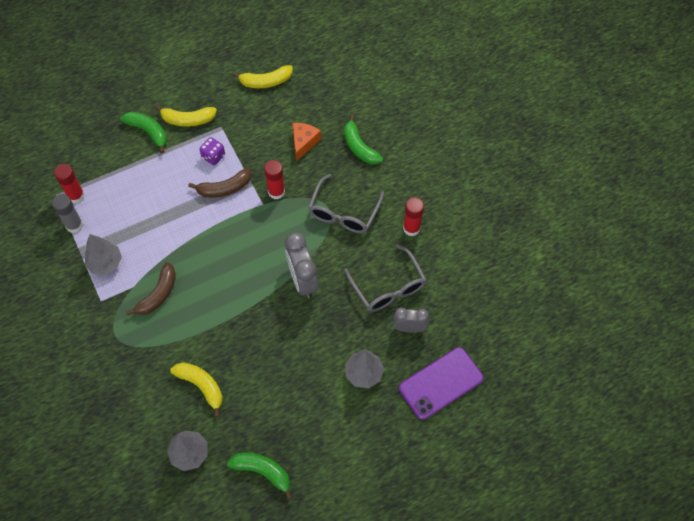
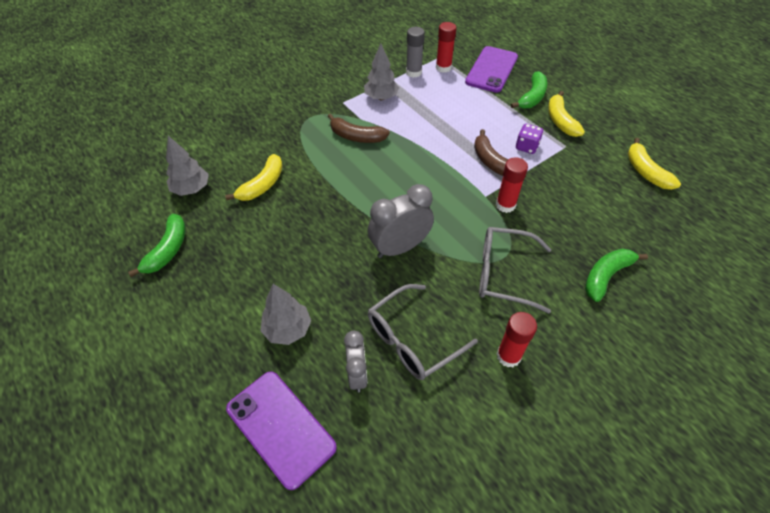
camera: 80 degrees right, 10 degrees down
(94, 153) = (491, 69): none -> purple phone
(304, 142) = (583, 219): orange cheese -> none

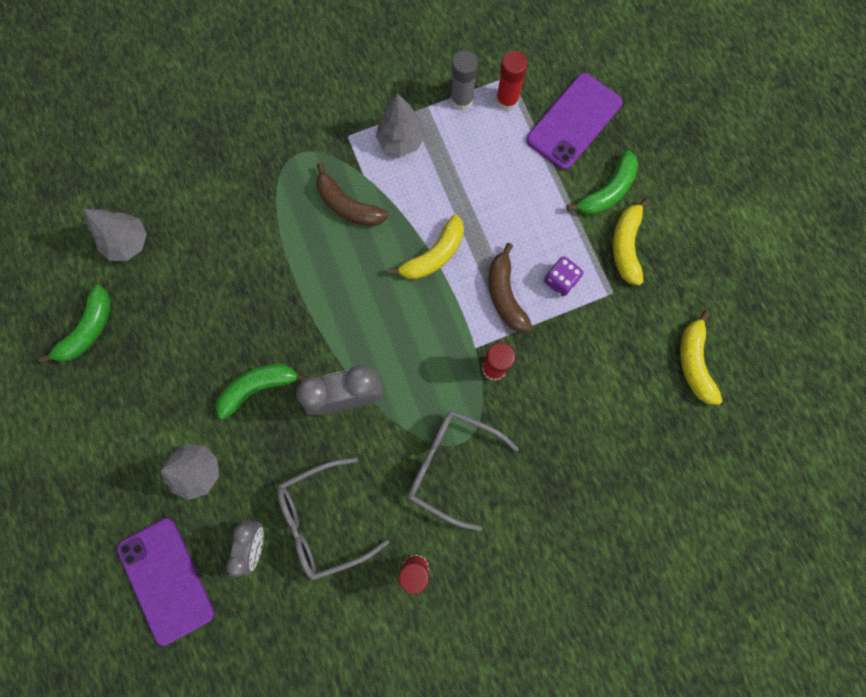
camera: 15 degrees right, 25 degrees up
(262, 185) = (212, 258): yellow banana -> yellow banana (434, 255)
(606, 276) = (566, 500): green banana -> green banana (258, 387)

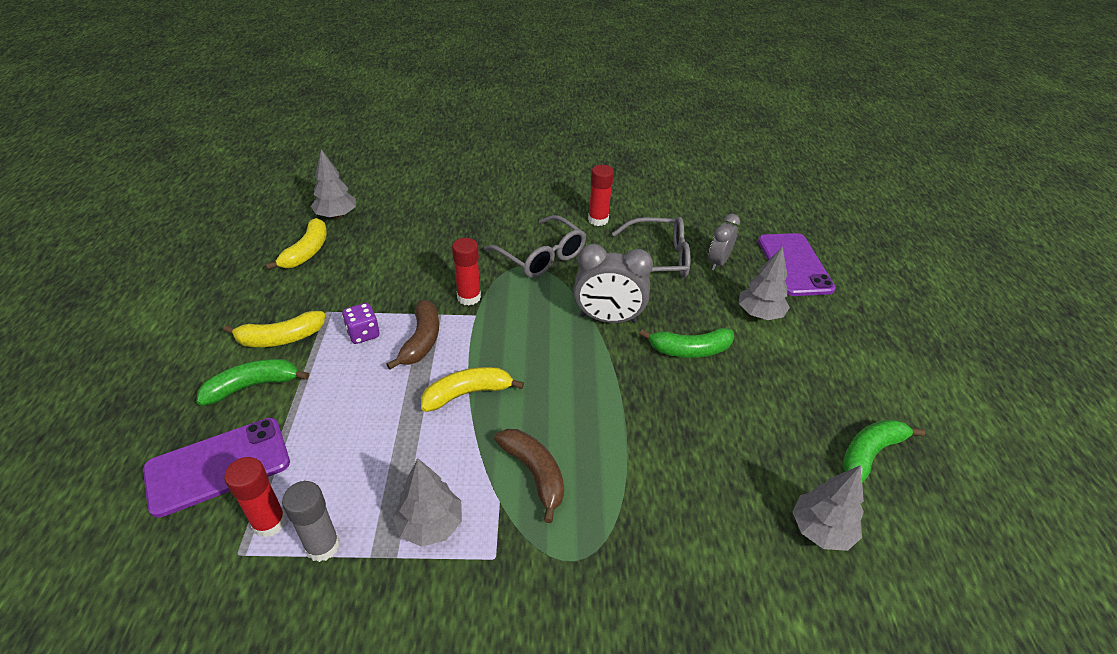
camera: 160 degrees left, 35 degrees down
(626, 246) = (280, 338): yellow banana -> yellow banana turned 45 degrees clockwise
(711, 435) = (336, 215): none -> grey tree

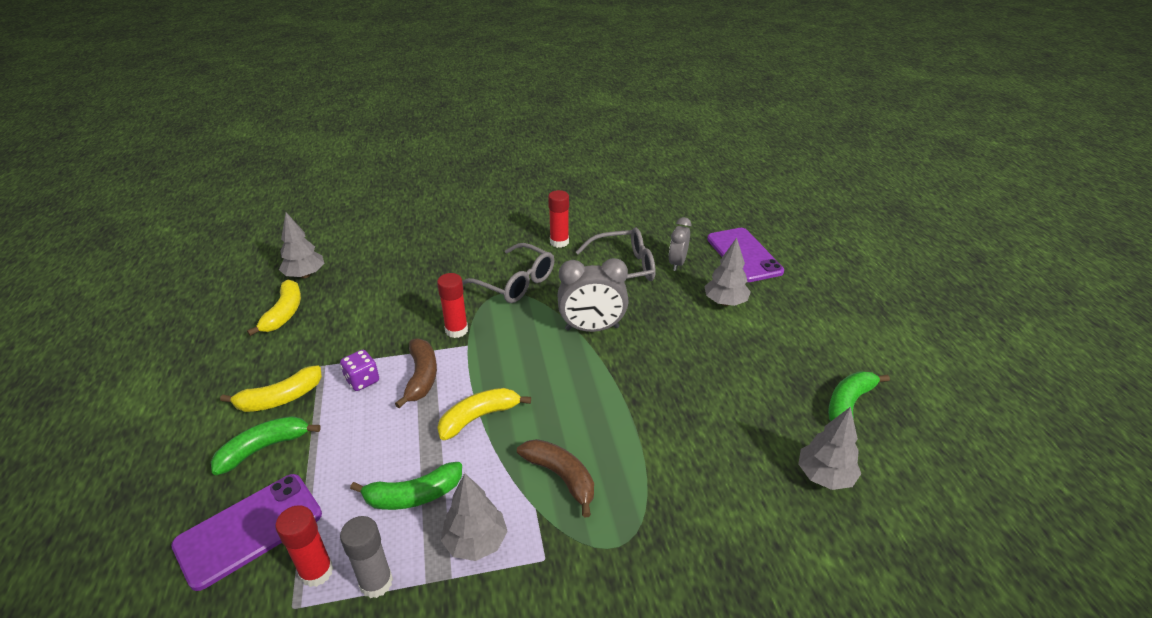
camera: 10 degrees left, 5 degrees down
(690, 350) = (672, 343): green banana -> green banana (413, 495)

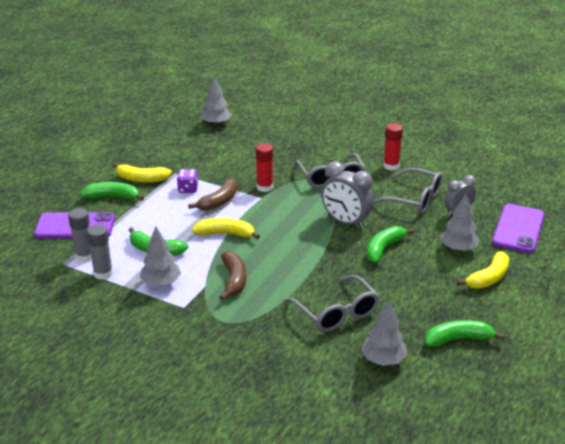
camera: 40 degrees right, 5 degrees down
(284, 313) = (185, 139): yellow banana -> yellow banana (488, 278)
(316, 572) = (84, 256): red glue stick -> grey glue stick
(664, 339) = (383, 249): none -> green banana
(715, 447) = (337, 313): none -> grey glasses

